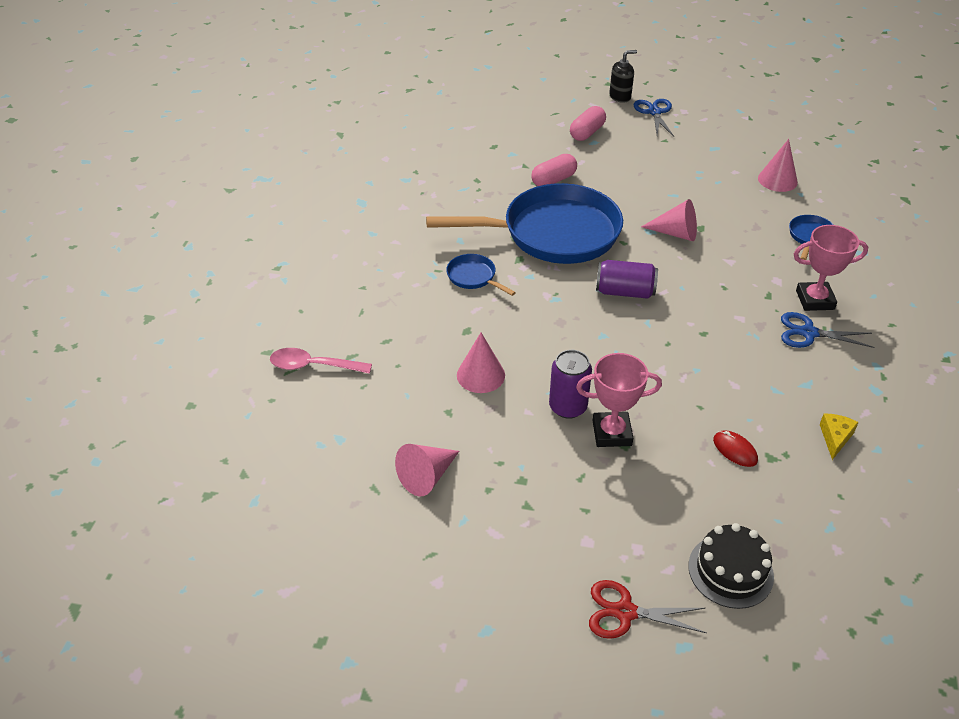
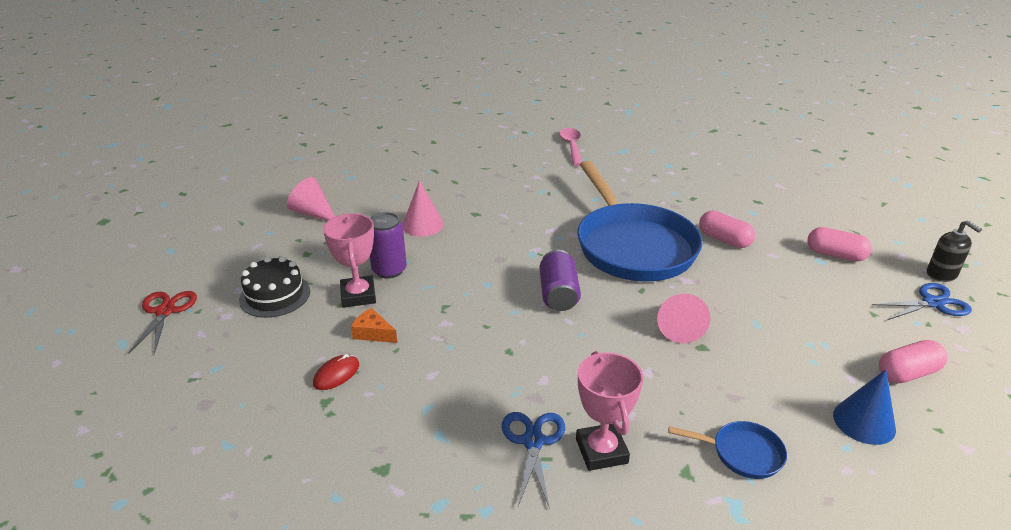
camera: 80 degrees right, 10 degrees down
(313, 366) = (421, 158): pink spoon -> pink spoon (571, 147)
(473, 277) = (546, 210): blue pan -> none
(675, 422) = (373, 333): none -> orange cheese
(730, 148) = (907, 373): none -> pink capsule
(730, 571) = (189, 370): black cake -> black cake (275, 295)
(777, 180) = (864, 422): pink cone -> blue cone
(835, 438) = (354, 457): yellow cheese -> none

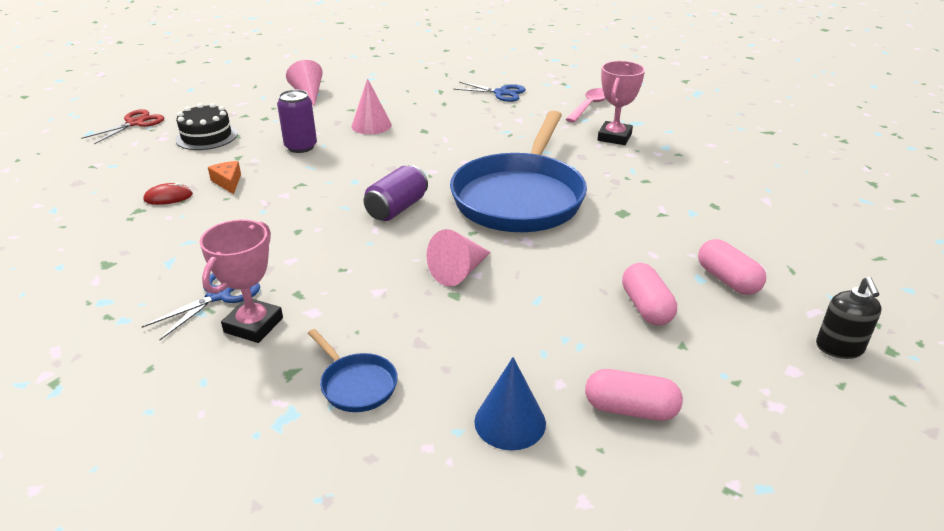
camera: 35 degrees right, 0 degrees up
(358, 295) = (255, 155): pink trophy -> pink trophy (614, 137)
(724, 239) = (620, 224): pink capsule -> pink capsule (646, 307)
(932, 303) = (776, 367): blue scissors -> blue scissors (501, 93)

